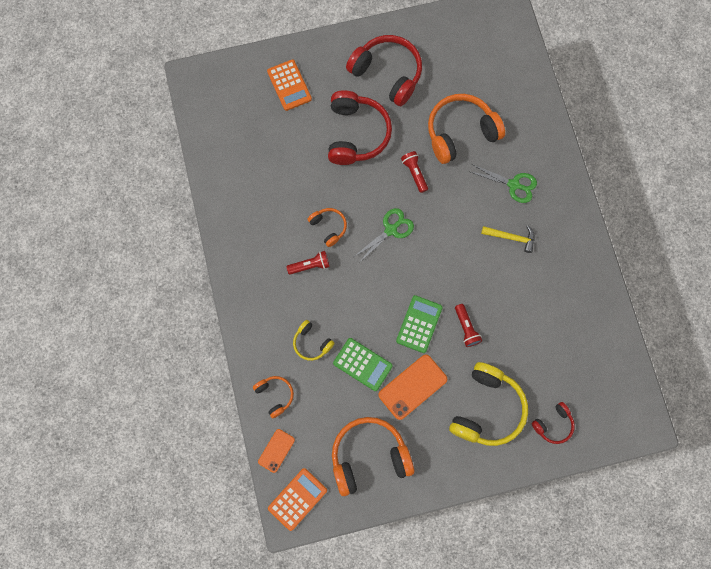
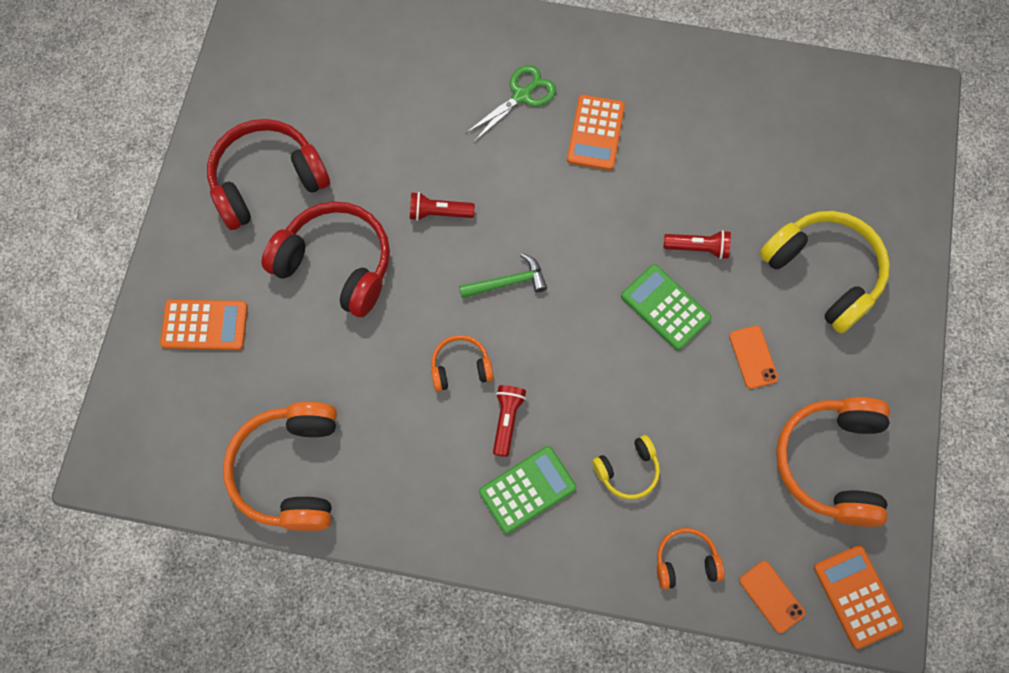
camera: 65 degrees left, 5 degrees down
(362, 364) = (691, 411): green calculator -> green calculator (527, 489)
(391, 230) = (507, 282): green scissors -> green hammer
(412, 387) = (753, 357): orange phone -> orange phone, size x0.59
(460, 132) = (410, 127): orange headphones -> orange headphones (290, 470)
(511, 237) = (596, 133): yellow hammer -> orange calculator
(553, 424) = (877, 201): red headphones -> none

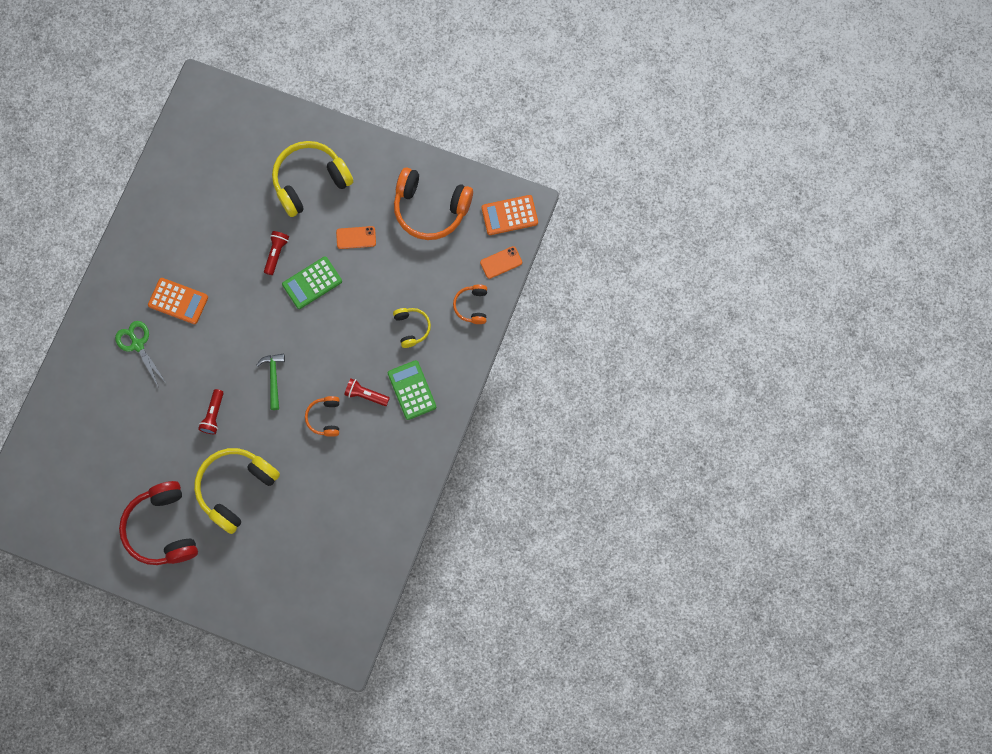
camera: 80 degrees left, 5 degrees up
(205, 325) = (260, 581): orange calculator -> none
(290, 470) = (371, 534): orange headphones -> none
(336, 264) = (236, 488): red headphones -> yellow headphones

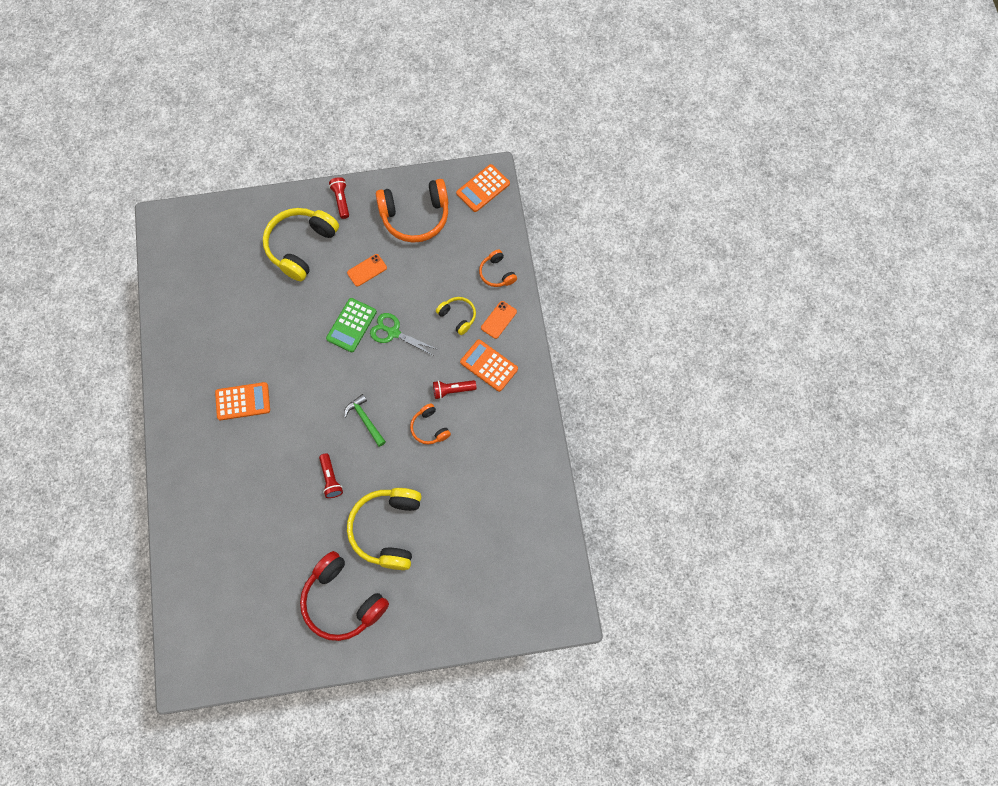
camera: 30 degrees left, 5 degrees down
(137, 344) = (227, 457): green scissors -> green scissors (393, 332)
(276, 253) = (306, 318): red flashlight -> red flashlight (341, 200)
(411, 390) = (489, 365): green calculator -> orange calculator
(501, 262) = (499, 227): orange phone -> orange phone (499, 320)

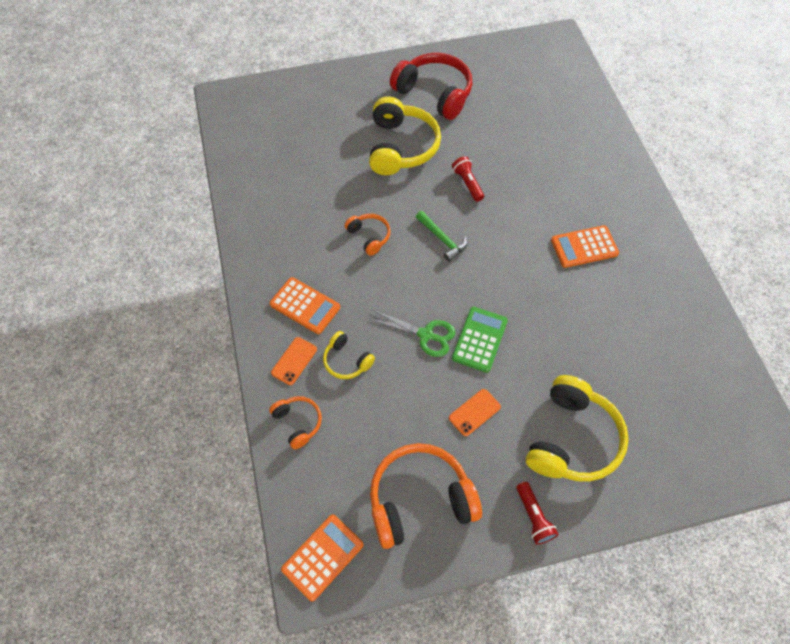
camera: 175 degrees right, 10 degrees down
(452, 390) = (346, 276): red flashlight -> none

